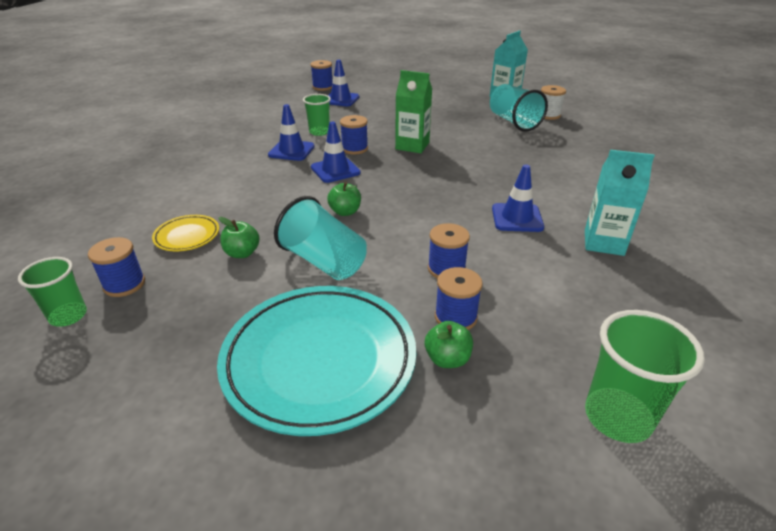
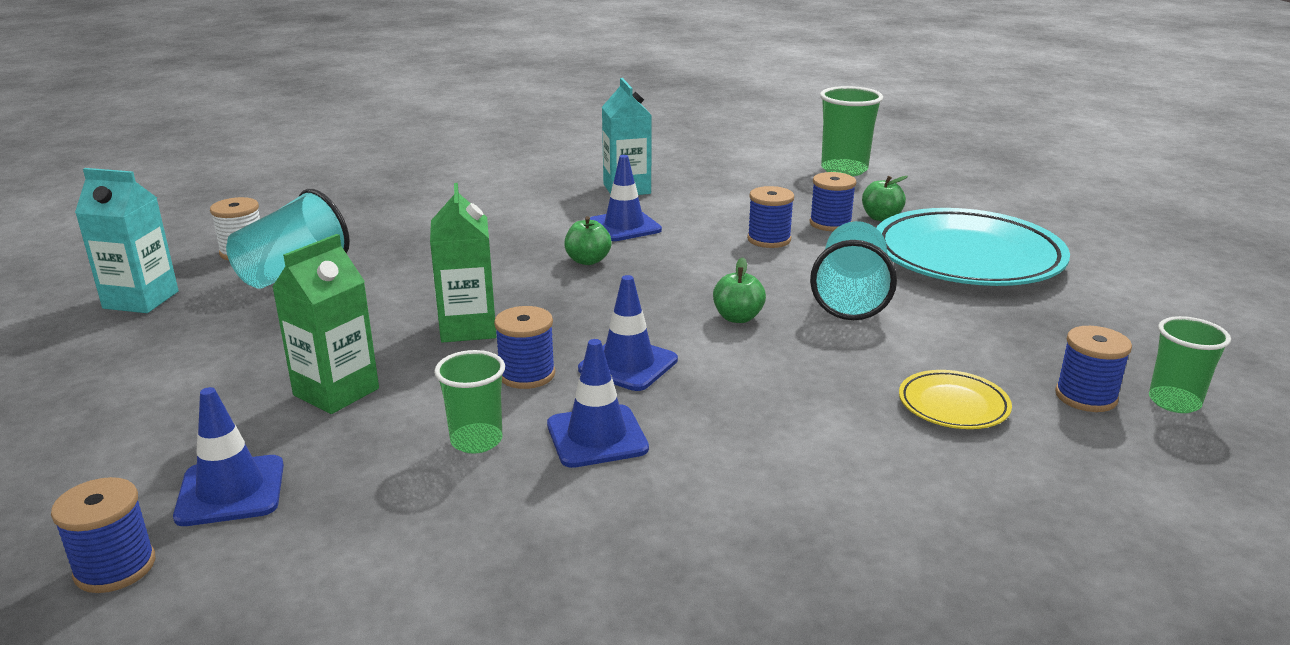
camera: 120 degrees left, 10 degrees down
(242, 253) = (916, 349): green apple -> green apple (588, 260)
(384, 117) = (336, 392): none -> green carton

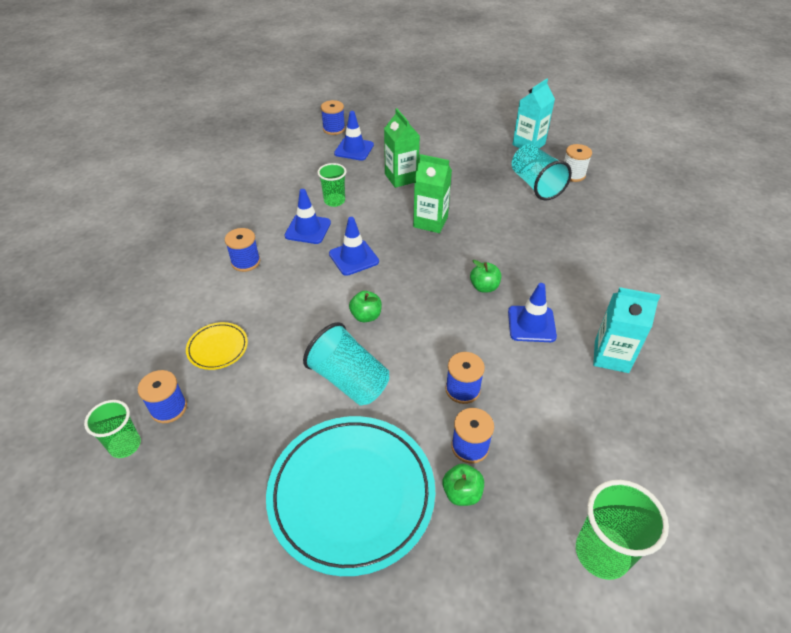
camera: 120 degrees right, 20 degrees up
(527, 375) = (372, 226): blue spool -> blue spool (246, 262)

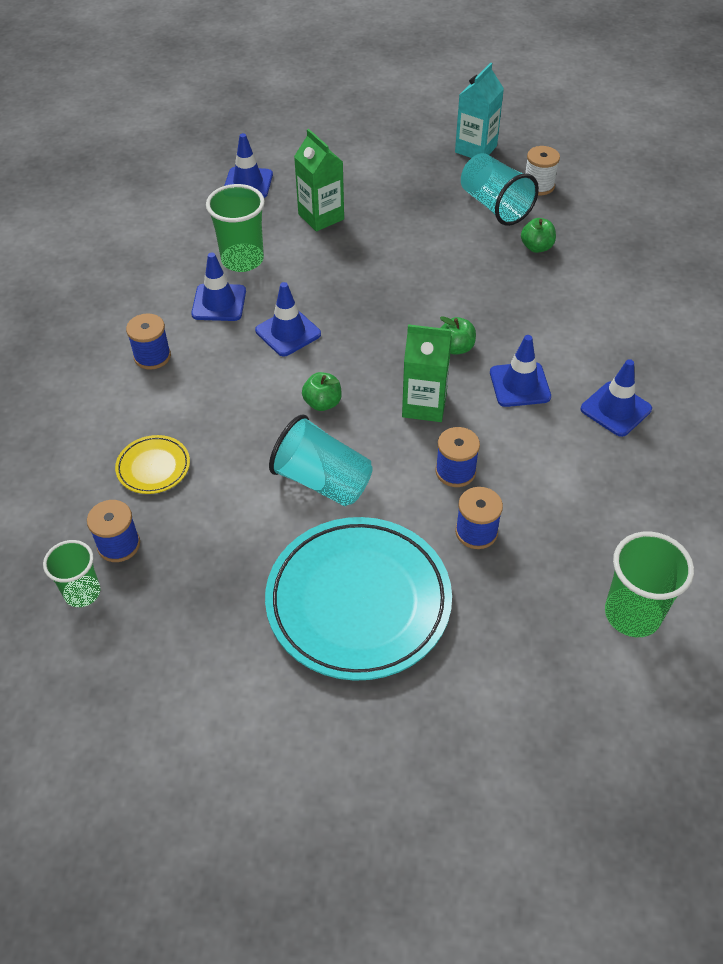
camera: 10 degrees left, 5 degrees up
(334, 129) = (212, 156): blue spool -> none
(334, 201) = (242, 260): green cup -> green cup, size x1.52
(430, 222) = (372, 273): green carton -> green carton (424, 405)
(462, 493) = (477, 580): green apple -> green apple (536, 247)
(611, 356) = (616, 409): turquoise carton -> blue traffic cone

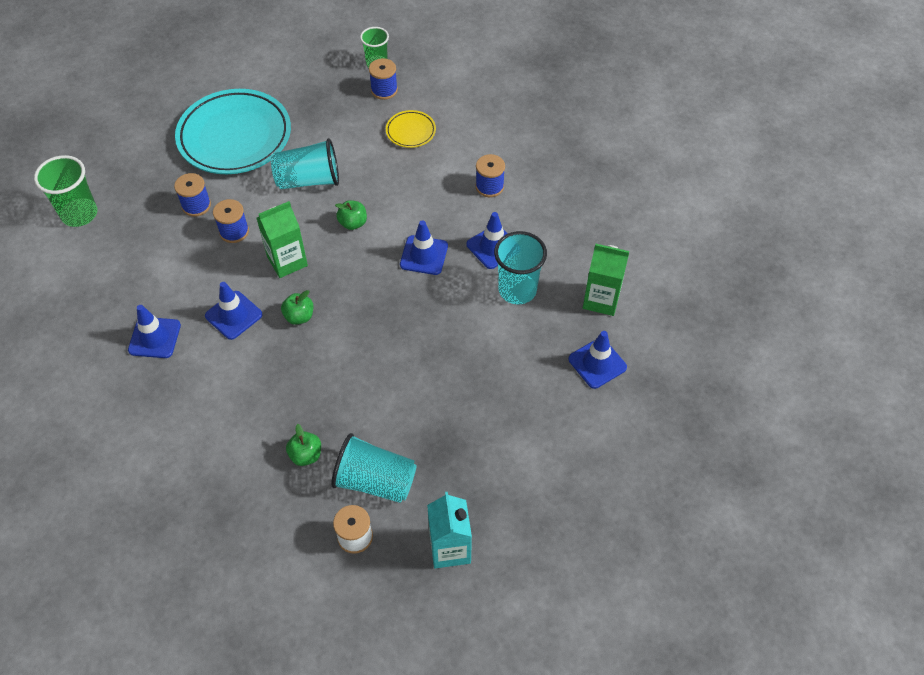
camera: 140 degrees right, 5 degrees up
(242, 260) = (517, 290): green cup -> turquoise cup
(321, 217) = (504, 368): green carton -> green carton (601, 300)

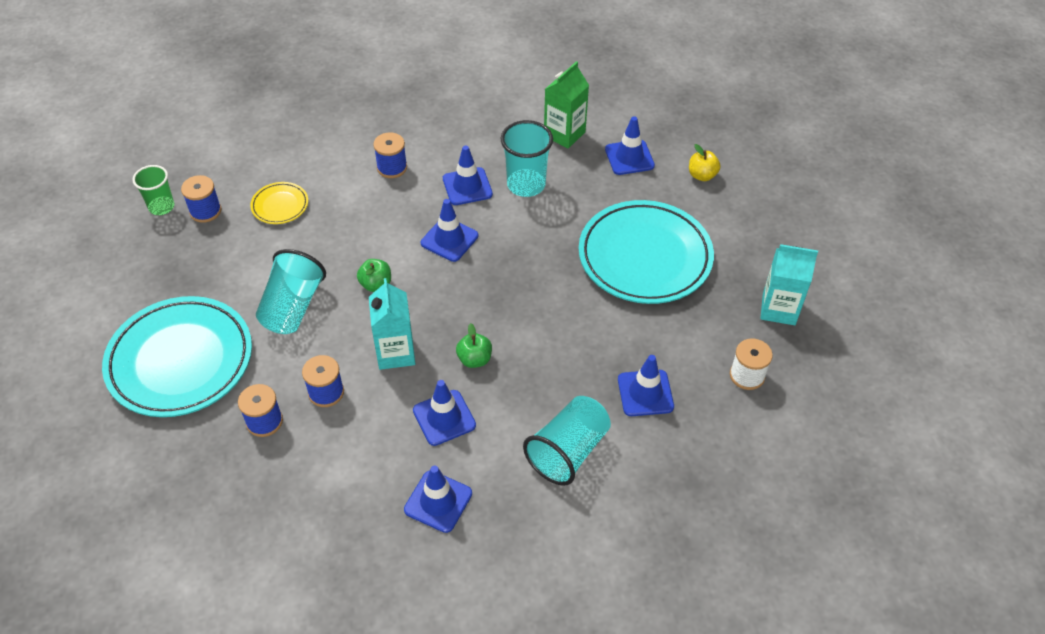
camera: 70 degrees left, 5 degrees down
(79, 214) = (201, 552): green cup -> none
(287, 261) = (395, 353): green carton -> turquoise carton
(306, 455) = (645, 393): green apple -> blue traffic cone
(375, 481) = (693, 345): turquoise cup -> turquoise cup (568, 451)
(468, 412) = (644, 257): none -> turquoise plate
(605, 434) = (702, 175): none -> yellow apple

